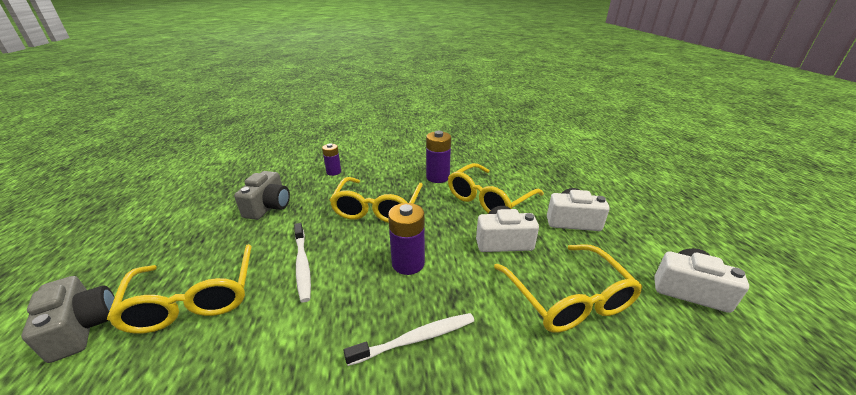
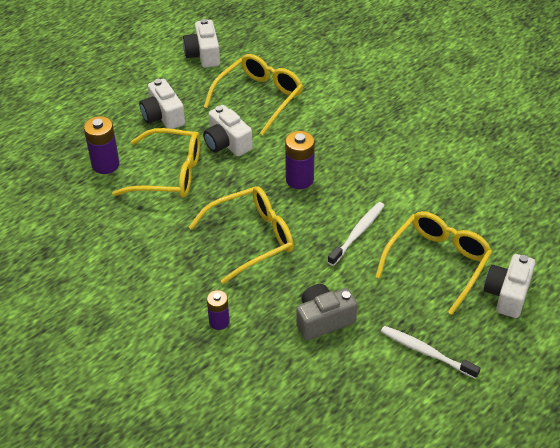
camera: 125 degrees left, 15 degrees up
(83, 327) = (507, 294): grey camera -> white camera
(415, 339) = (352, 144): white toothbrush -> white toothbrush (426, 352)
(438, 177) = (156, 228): purple battery -> purple battery (105, 164)

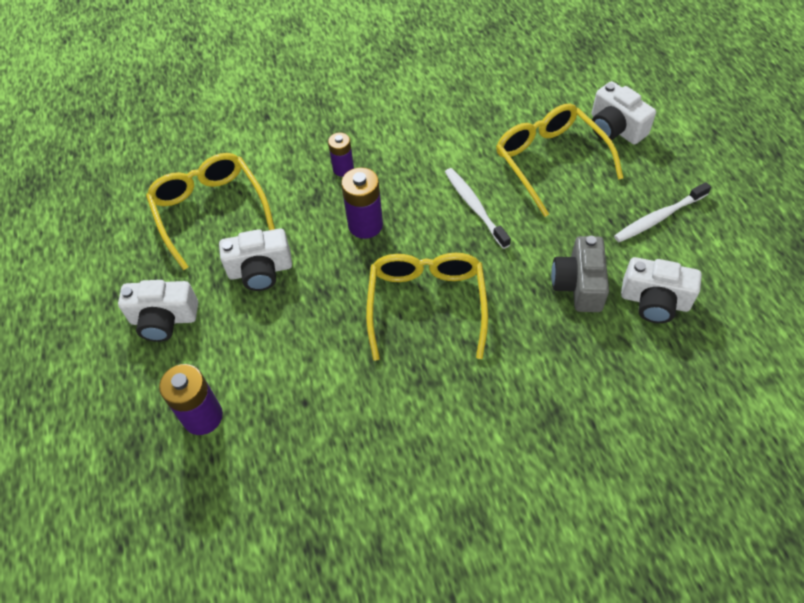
camera: 60 degrees left, 10 degrees up
(169, 173) = (269, 349): yellow glasses -> none
(203, 54) = (89, 236): white camera -> white camera (654, 301)
(219, 322) = (535, 385): purple battery -> purple battery (343, 169)

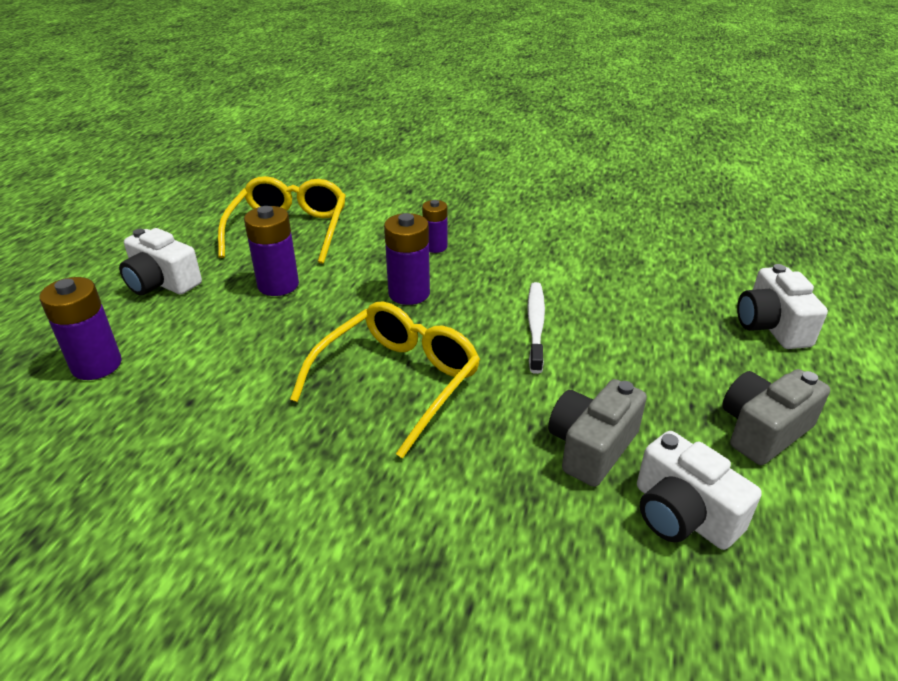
camera: 30 degrees right, 20 degrees down
(260, 270) = (278, 285): white camera -> purple battery
(550, 161) = (661, 323): yellow glasses -> none
(659, 217) = (763, 430): white toothbrush -> grey camera

